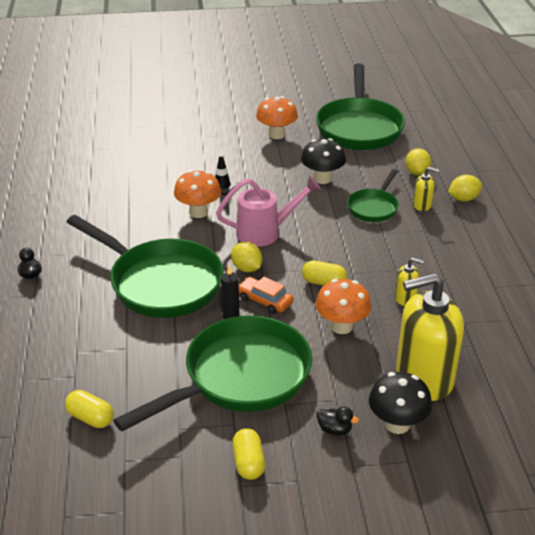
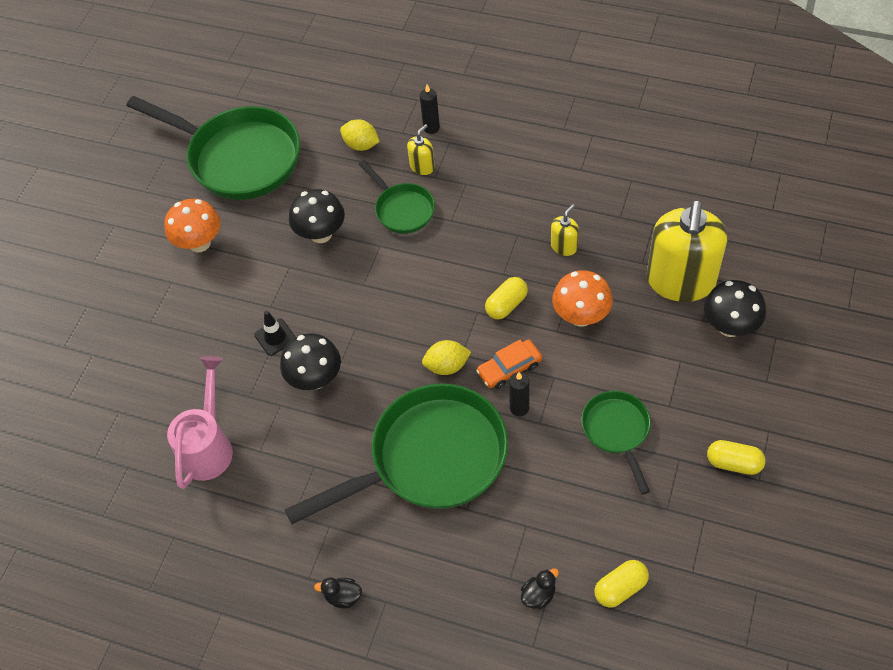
camera: 60 degrees left, 20 degrees up
(198, 212) = (315, 379): orange mushroom -> black mushroom
(240, 377) = (617, 431): green pan -> green pan, size x0.51
(265, 232) = (392, 325): pink watering can -> pink watering can (208, 445)
(334, 429) = (718, 378): black duck -> black duck (538, 595)
(463, 199) = (431, 128): yellow lemon -> black candle

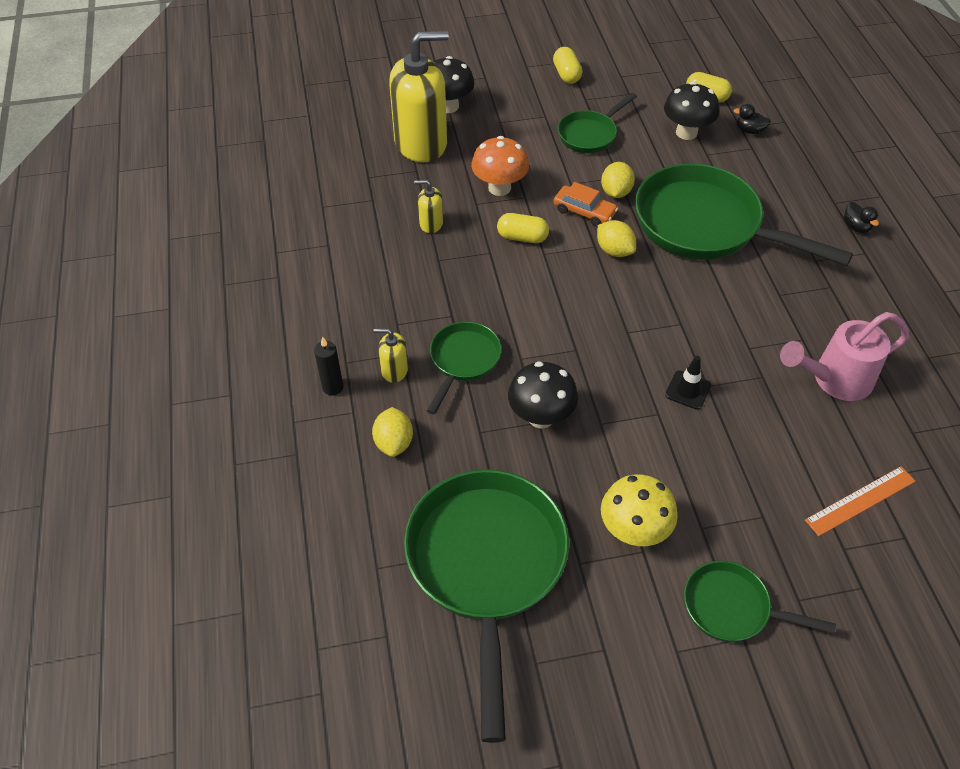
camera: 125 degrees left, 5 degrees down
(112, 389) = (860, 500): none -> orange ruler
(113, 267) = (732, 608): none -> green pan
(200, 243) = (633, 531): orange mushroom -> yellow mushroom
(315, 379) = (703, 335): black mushroom -> black mushroom (686, 132)
(519, 408) = (616, 192): black candle -> yellow lemon

